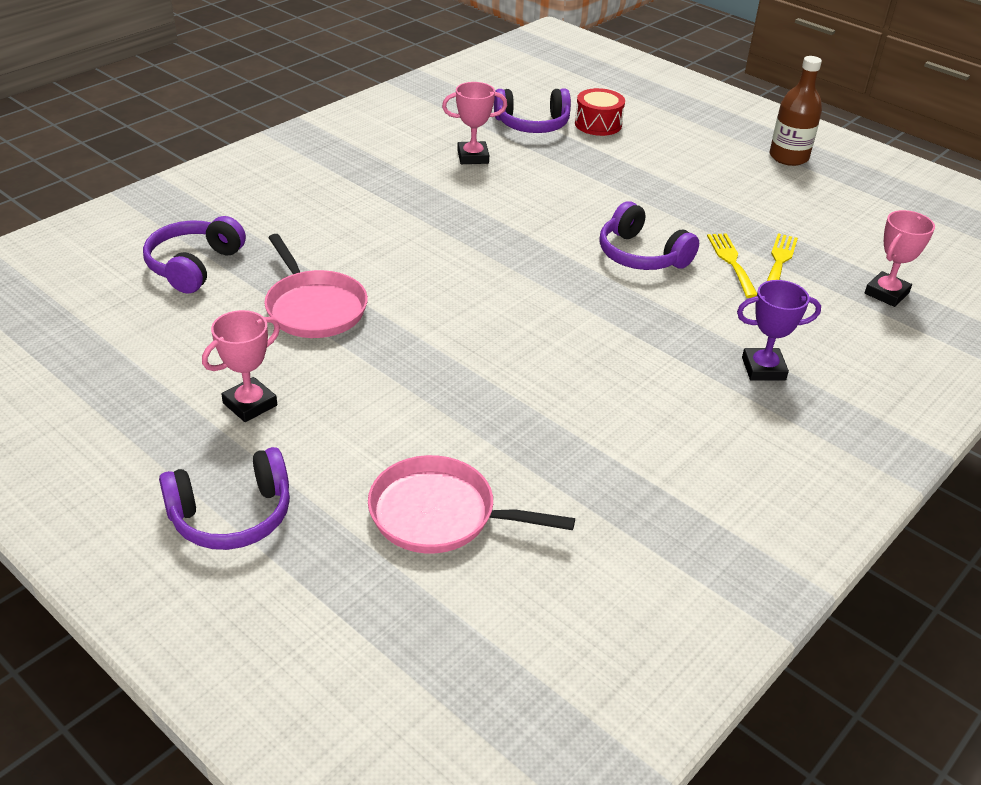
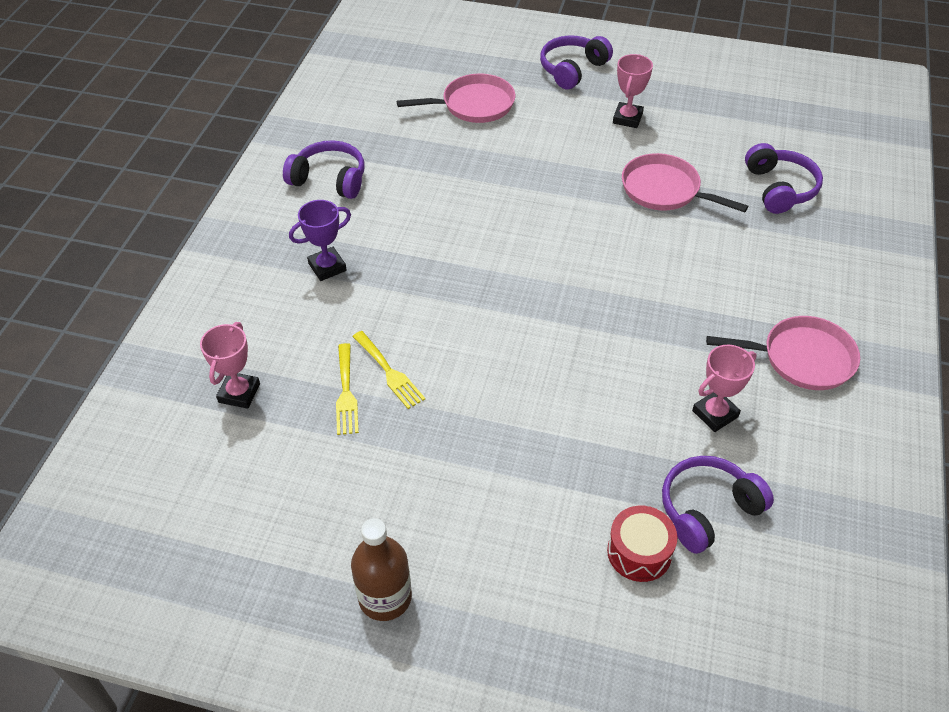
camera: 155 degrees right, 10 degrees up
(365, 160) = (802, 358): none -> pink pan
(641, 255) = (471, 345): purple headphones -> purple headphones (329, 179)

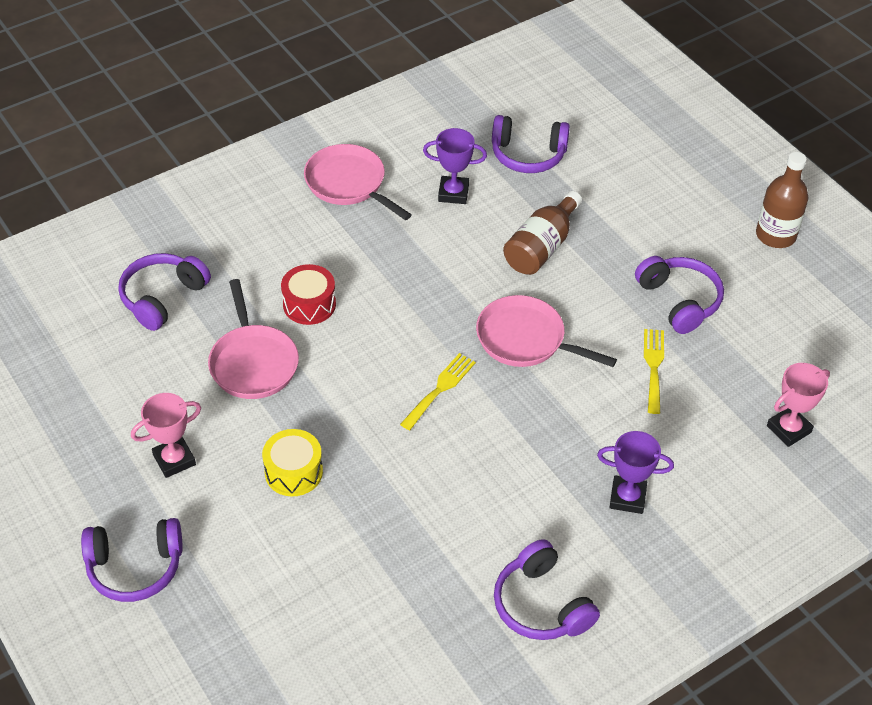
camera: 140 degrees left, 0 degrees up
(346, 393) = (701, 373): yellow fork -> yellow fork (440, 389)
(419, 448) = (679, 301): none -> purple headphones
(473, 105) = (295, 597): pink pan -> pink pan (525, 339)
(554, 153) = (293, 472): none -> yellow drum
(583, 415) = (541, 247): none -> brown bottle
(639, 552) = (595, 162): red drum -> red drum (309, 304)
(715, 414) = (453, 193): pink trophy -> purple trophy

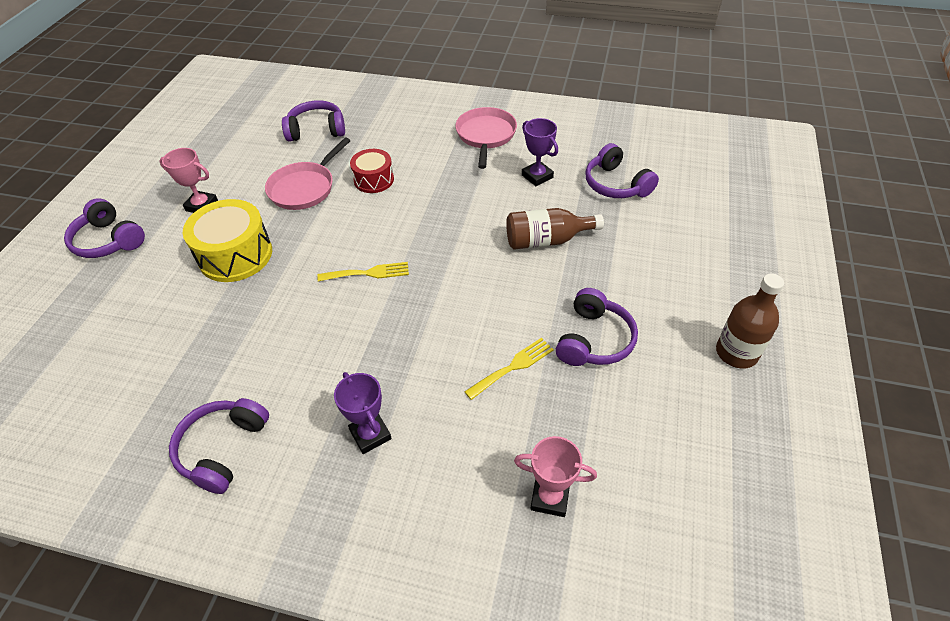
camera: 50 degrees right, 0 degrees up
(293, 472) = (235, 255): yellow drum -> yellow drum, size x1.63
(525, 339) = (457, 284): pink pan -> none

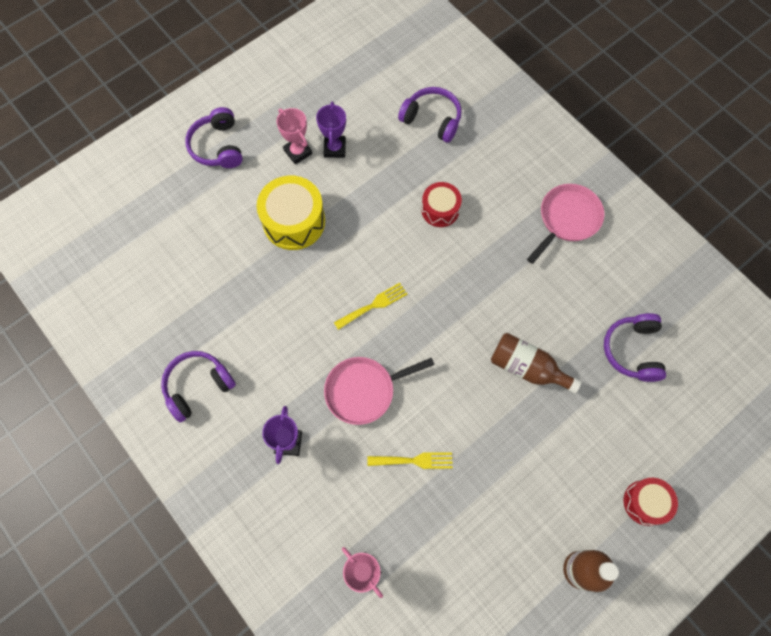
camera: 35 degrees right, 20 degrees up
(304, 188) = (382, 183): pink pan -> pink pan (364, 390)
(368, 273) = (374, 305): yellow fork -> yellow fork turned 60 degrees counterclockwise
(537, 176) = (573, 296): purple trophy -> purple trophy (334, 148)
(594, 340) = (487, 481): purple headphones -> none
(731, 272) = (645, 502): none -> red drum

